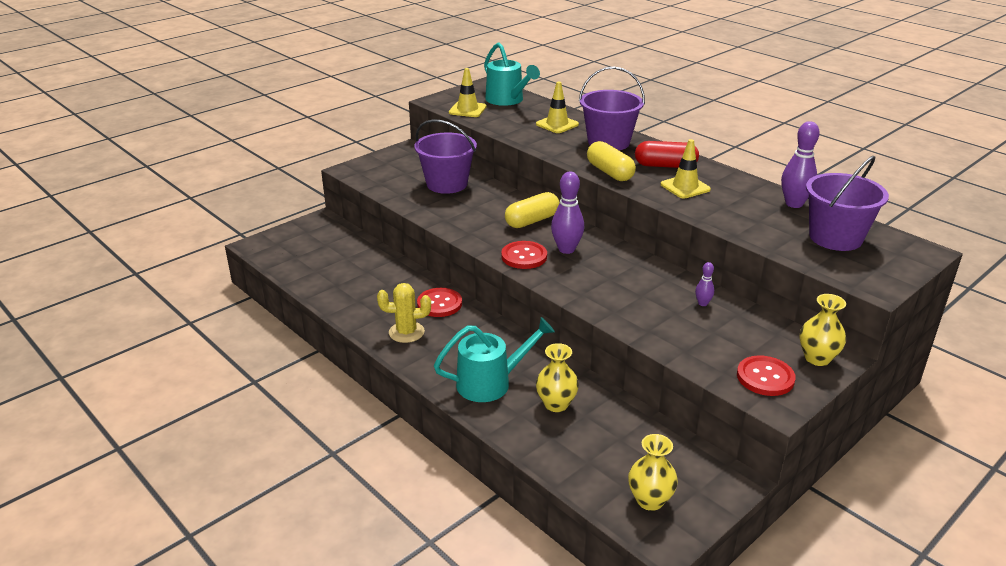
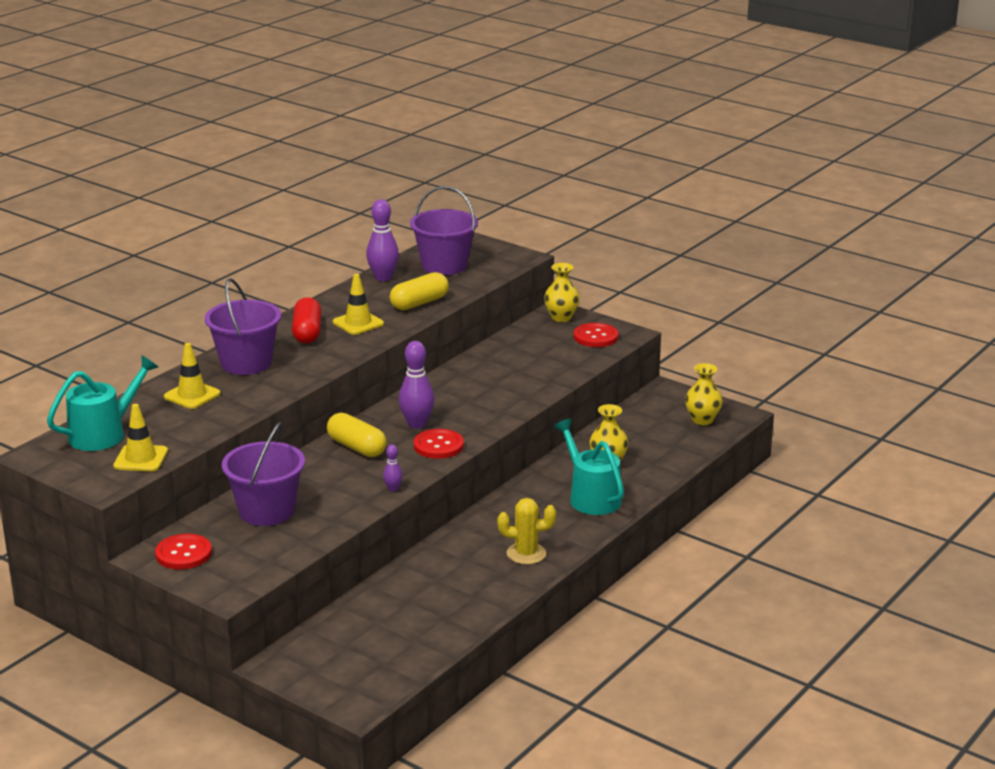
camera: 100 degrees left, 5 degrees down
(406, 332) = (526, 554): yellow cactus -> yellow cactus turned 75 degrees counterclockwise
(439, 304) = (465, 541): red button -> red button (183, 554)
(610, 172) = (330, 359): yellow capsule -> yellow capsule (419, 303)
(703, 303) = (497, 358): purple bowling pin -> purple bowling pin (393, 489)

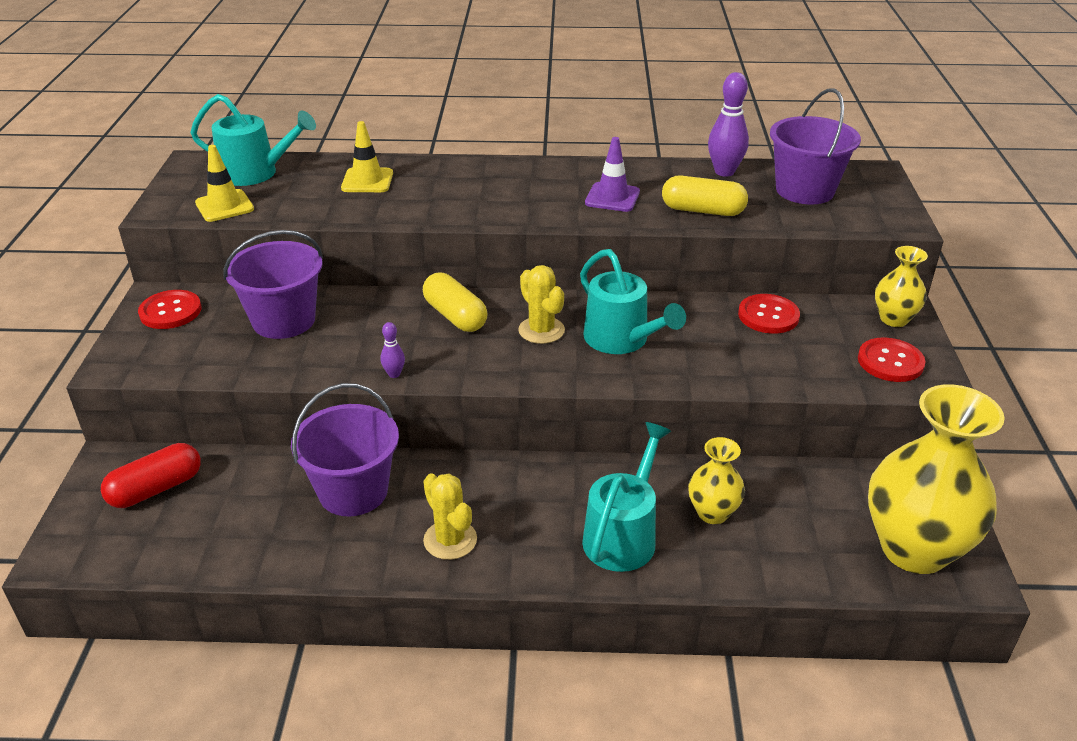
camera: 55 degrees right, 10 degrees up
(246, 363) = (458, 179): purple bucket -> purple bucket (353, 491)
(307, 332) = (557, 182): red capsule -> red capsule (156, 489)
(356, 447) = (455, 316): yellow capsule -> yellow capsule turned 45 degrees counterclockwise
(358, 323) = (612, 197): yellow traffic cone -> purple traffic cone
(417, 424) = (541, 330): purple bowling pin -> yellow cactus
(438, 446) = (512, 363): red button -> red button (768, 316)
(465, 403) = (622, 340): none -> turquoise watering can
(702, 420) = (914, 549): yellow vase -> yellow vase, size x2.03

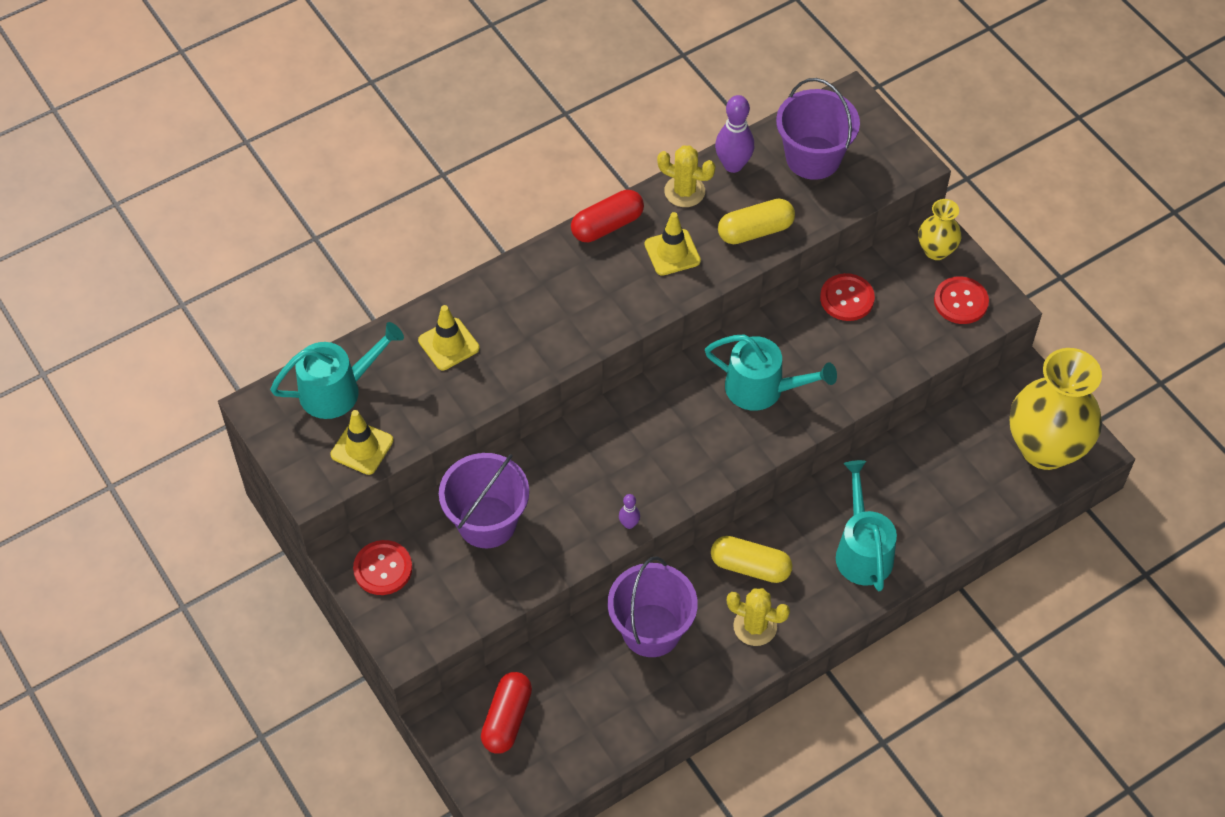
camera: 35 degrees left, 20 degrees up
(455, 316) = (617, 437): yellow capsule -> yellow capsule (750, 567)
(541, 330) = (695, 413): yellow cactus -> yellow cactus (684, 191)
(575, 167) = (607, 225): none -> red capsule
(612, 197) = (672, 252): purple traffic cone -> yellow traffic cone
(712, 513) = (905, 496): yellow vase -> none

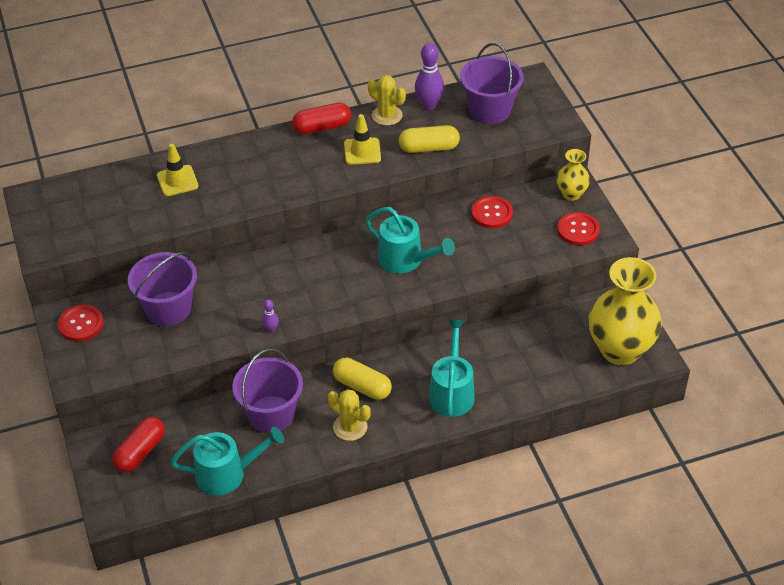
camera: 15 degrees right, 10 degrees down
(338, 390) = (87, 195): turquoise watering can -> turquoise watering can (227, 474)
(362, 448) = (88, 233): yellow traffic cone -> none

